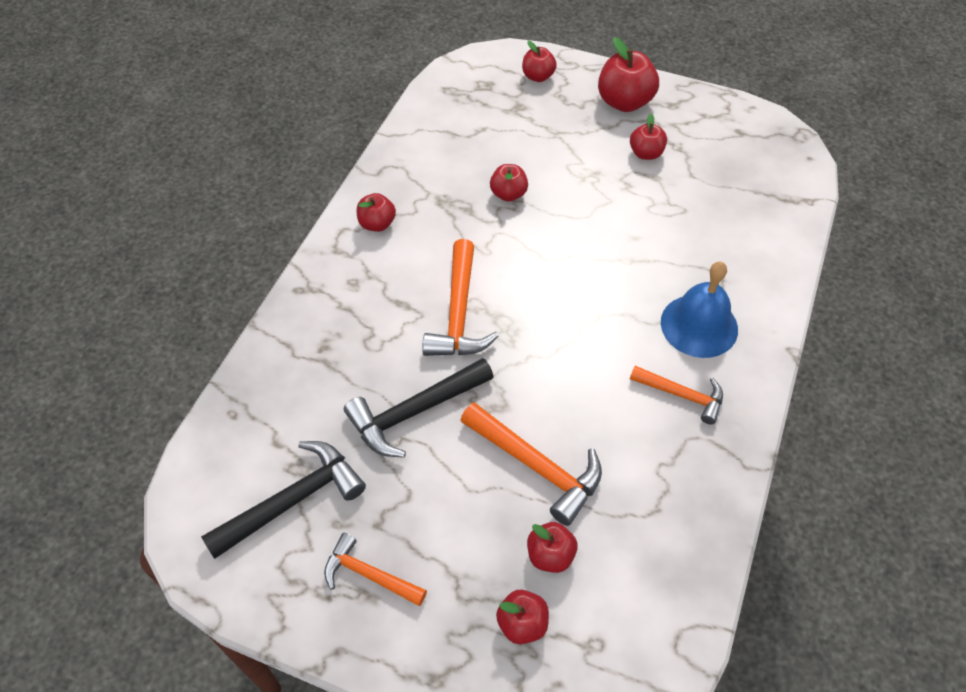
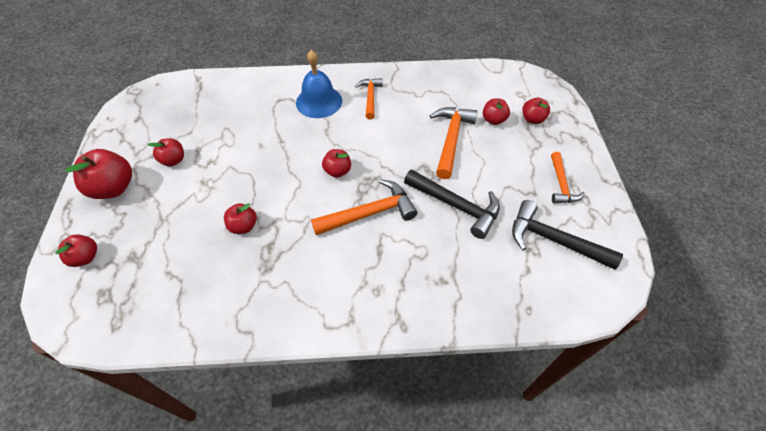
camera: 115 degrees left, 0 degrees up
(377, 224) = (310, 303): red apple -> red apple (337, 171)

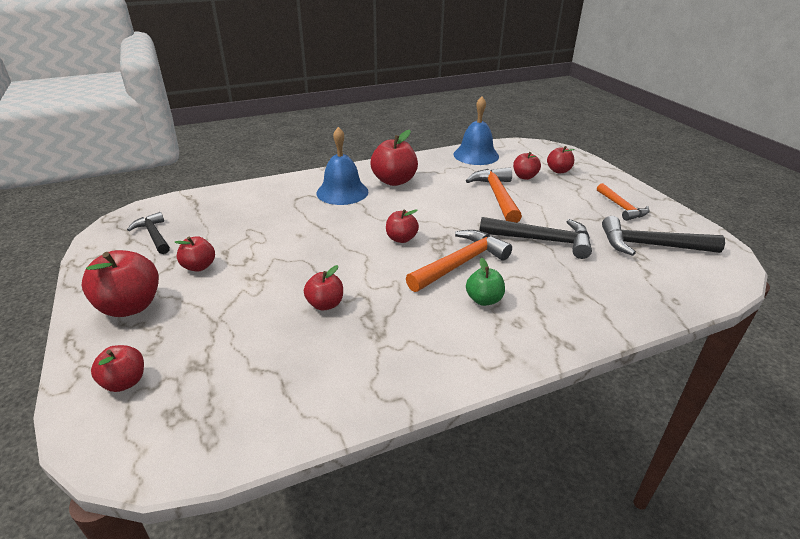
camera: 20 degrees left, 20 degrees down
(156, 117) = (154, 235): none -> black hammer
(365, 258) = (484, 300): none -> green apple
(370, 97) = (394, 181): orange hammer -> red apple
(465, 79) = (476, 155): none -> blue bell

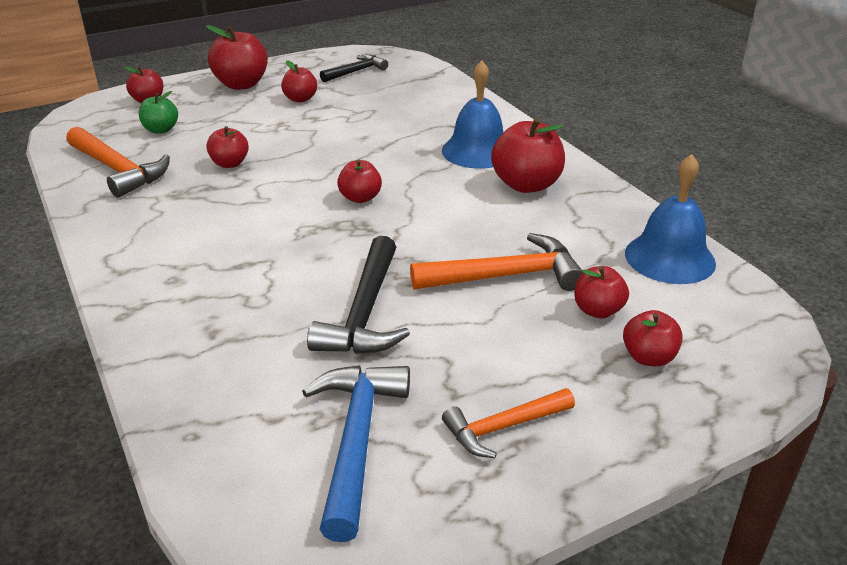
camera: 85 degrees right, 0 degrees up
(460, 263) = (301, 241): orange hammer -> orange hammer (118, 170)
(484, 300) = (221, 257): green apple -> green apple (161, 130)
(651, 245) = (356, 441): black hammer -> blue hammer

